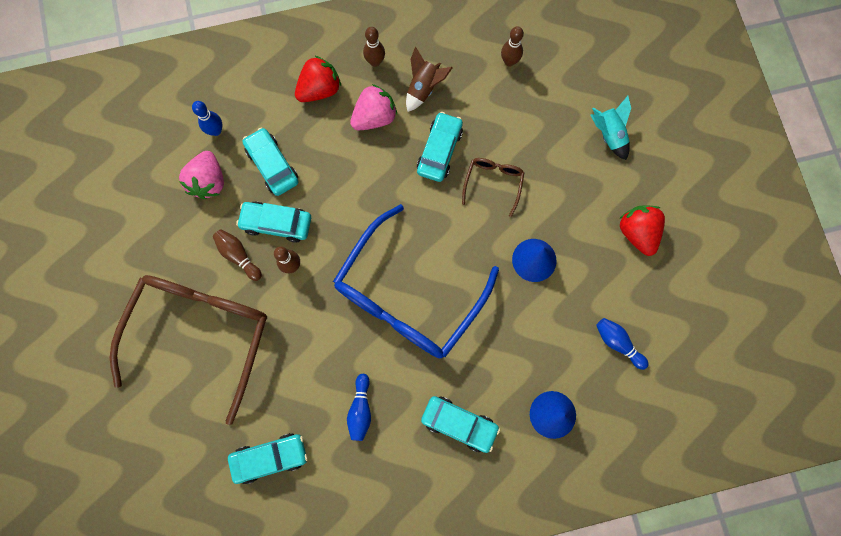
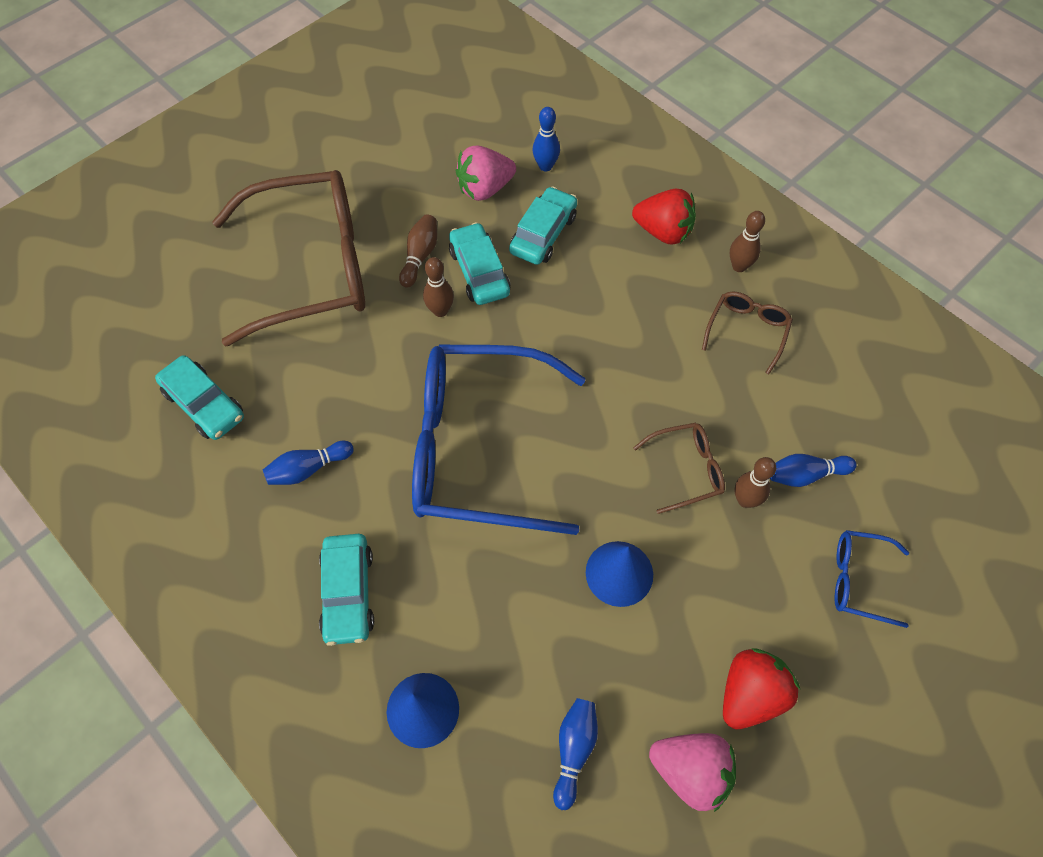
camera: 60 degrees right, 15 degrees down
(374, 117) = (672, 300): pink strawberry -> pink strawberry (690, 771)
(424, 88) = (747, 331): brown rocket -> brown glasses
(439, 151) = (683, 388): turquoise car -> none
(509, 61) = (858, 405): brown bowling pin -> brown bowling pin (745, 500)
(534, 120) = (805, 475): none -> blue bowling pin
(608, 135) = (859, 580): turquoise rocket -> blue glasses

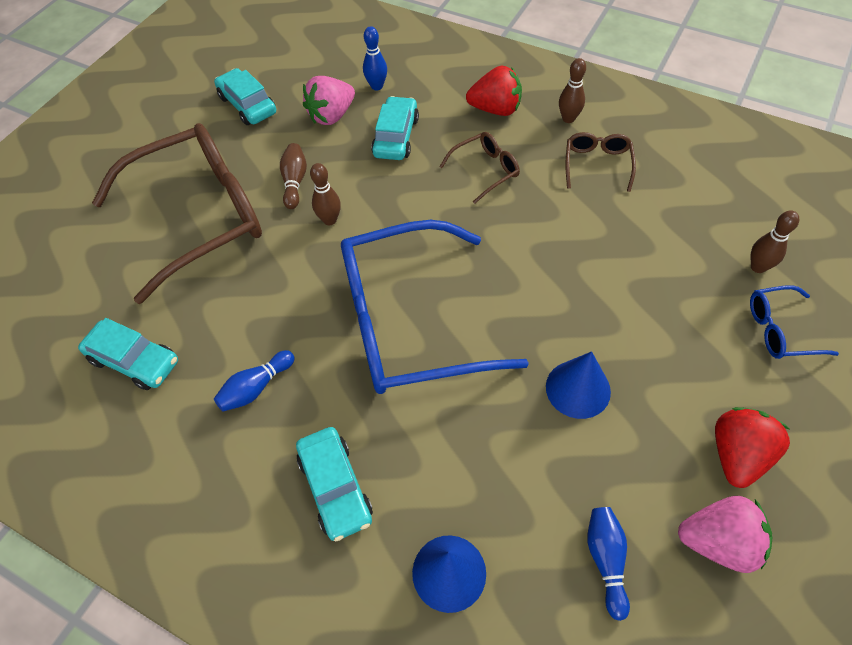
camera: 15 degrees left, 5 degrees down
(479, 272) = (352, 180): turquoise car -> turquoise car (248, 105)
(686, 470) = (597, 285): brown glasses -> brown glasses (485, 170)
(745, 500) = (657, 295): brown bowling pin -> brown bowling pin (758, 267)
(805, 475) = (696, 260): blue bowling pin -> none

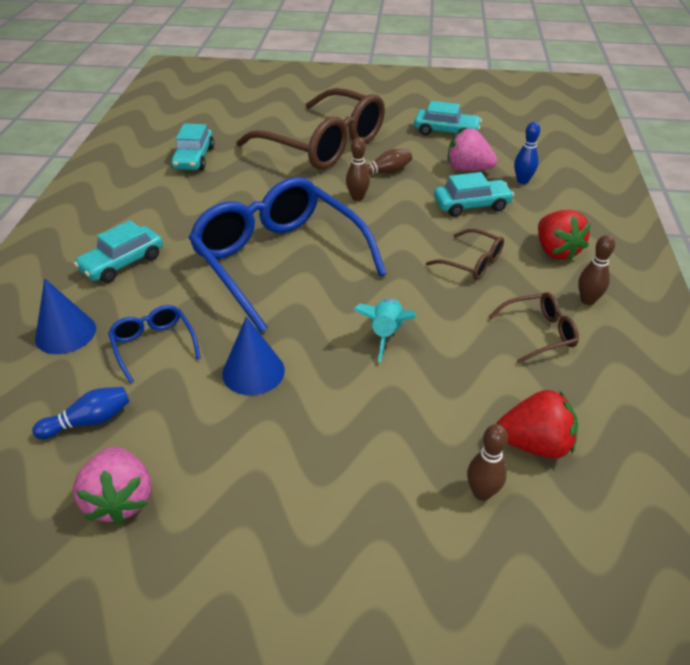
camera: 65 degrees right, 15 degrees down
(248, 105) = (446, 131): turquoise car -> turquoise car turned 75 degrees clockwise
(256, 387) = (191, 208): blue bowling pin -> none
(561, 267) = (385, 334): none -> turquoise rocket
(737, 455) = (220, 503): red strawberry -> red strawberry (534, 444)
(780, 330) = (399, 525): blue glasses -> blue glasses (154, 345)

